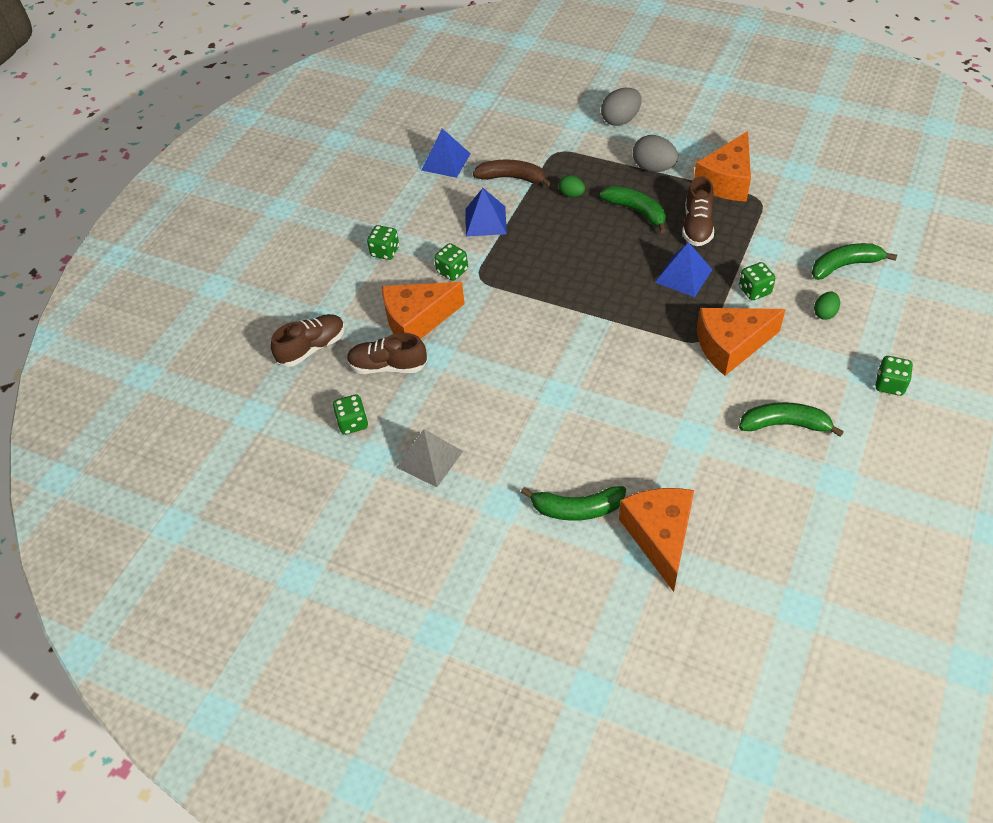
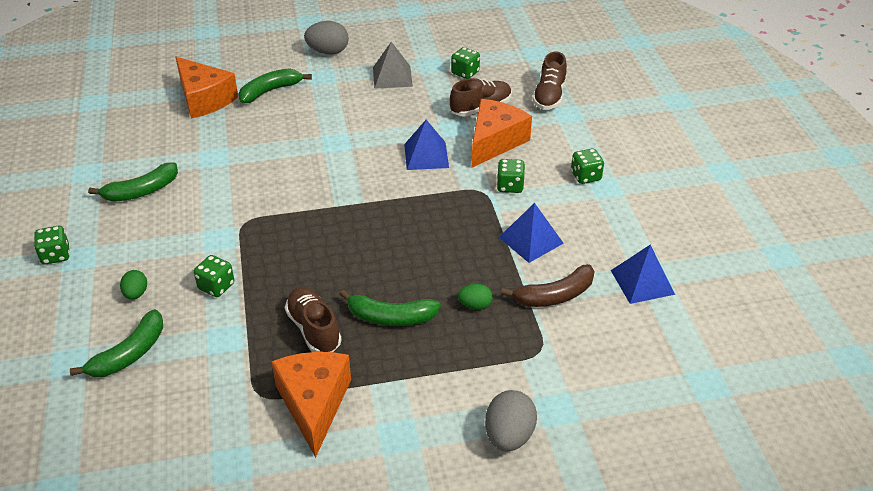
camera: 140 degrees right, 10 degrees down
(653, 168) = (413, 381): grey egg -> grey egg (328, 52)
(683, 275) = (295, 271): blue pyramid -> blue pyramid (426, 156)
(731, 346) = (215, 229): orange cheese -> none

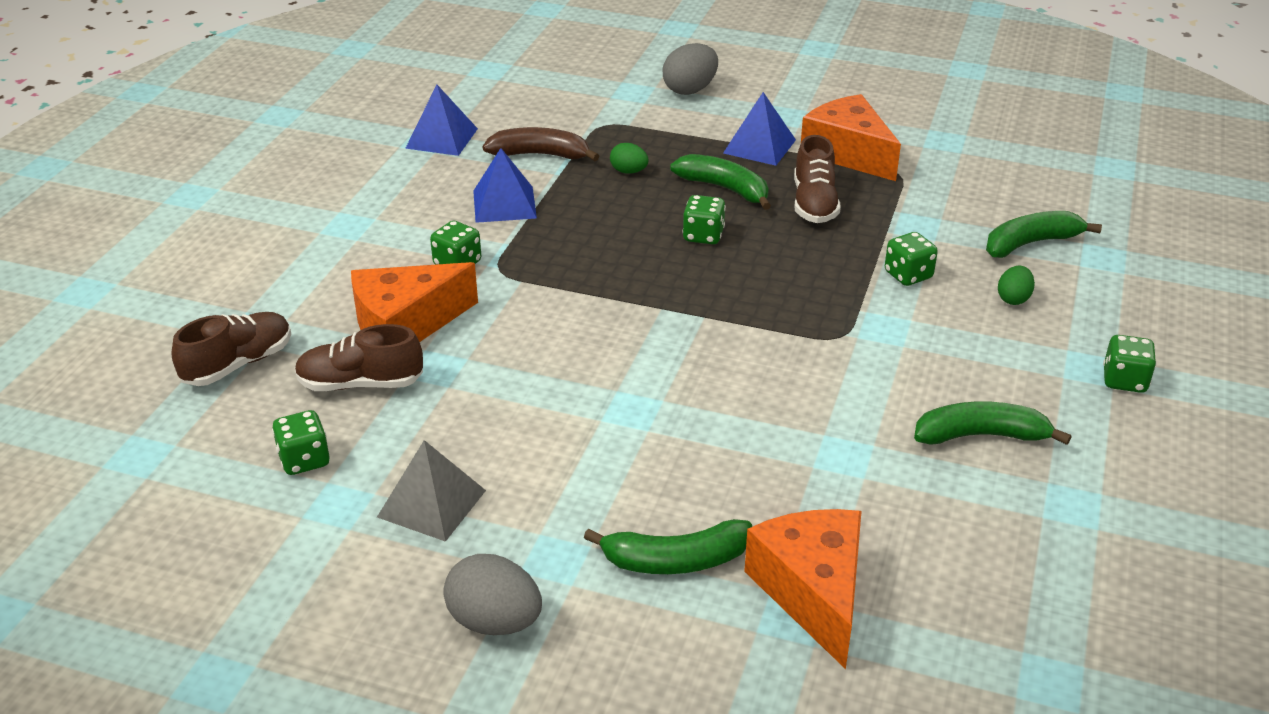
camera: 150 degrees left, 5 degrees down
(314, 404) = (848, 153): orange cheese -> orange cheese turned 120 degrees clockwise
(426, 156) = (520, 340): blue pyramid -> blue pyramid (759, 146)
(585, 176) = (353, 243): green dice -> green dice (703, 236)

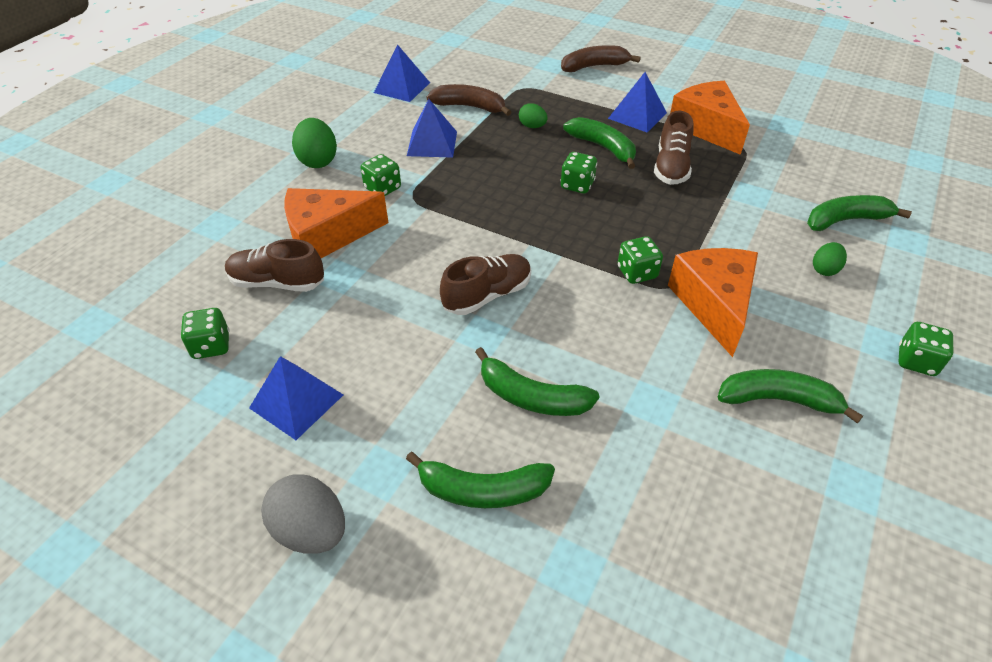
camera: 10 degrees right, 10 degrees up
(238, 364) = (193, 254): brown shoe -> brown shoe (487, 295)
(360, 239) = (318, 161): none -> green egg
(431, 503) = (296, 401): grey pyramid -> blue pyramid
(690, 90) = (594, 66): grey egg -> brown banana
(706, 466) = (531, 397): none -> green banana
(813, 592) = (597, 544): orange cheese -> orange cheese (714, 304)
(908, 275) = (737, 238): green dice -> green dice (637, 273)

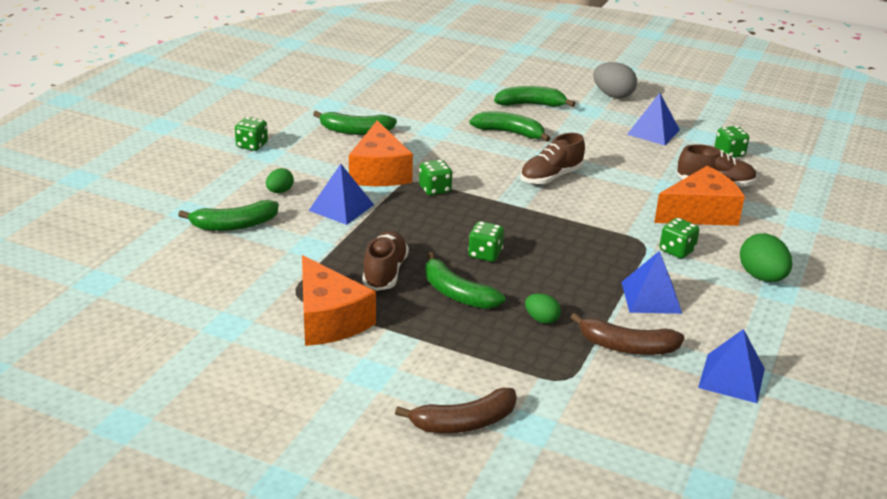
camera: 175 degrees right, 15 degrees down
(637, 115) = (411, 336): blue pyramid -> blue pyramid (341, 207)

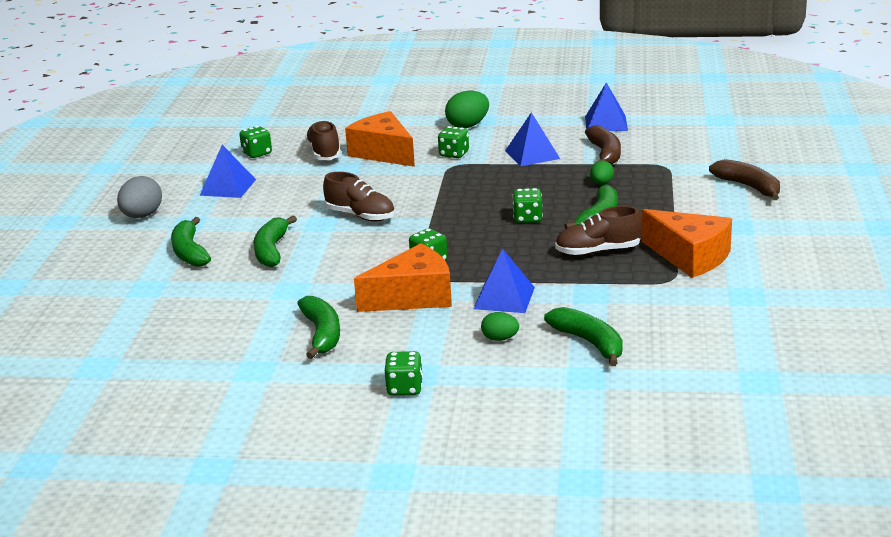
camera: 105 degrees left, 5 degrees down
(329, 319) = (690, 257): orange cheese -> orange cheese turned 90 degrees clockwise

